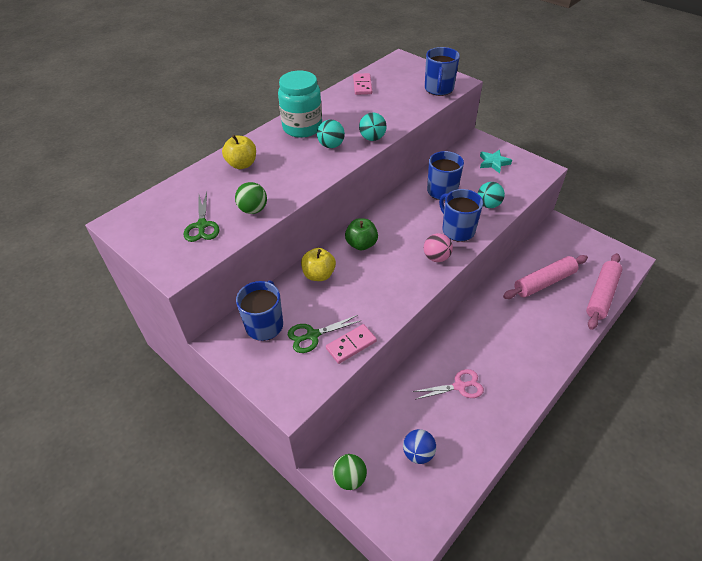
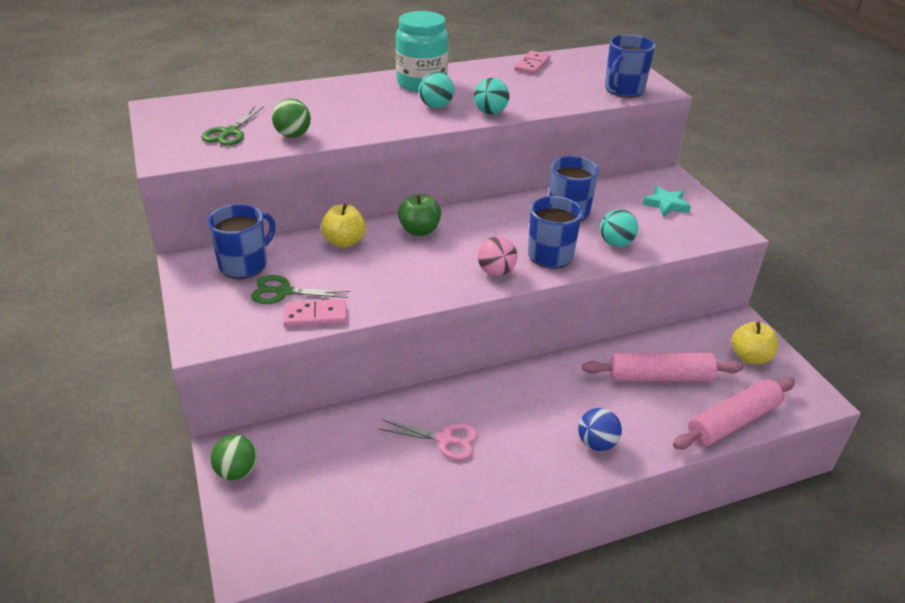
camera: 25 degrees right, 10 degrees down
(242, 164) = (324, 96): yellow apple -> yellow apple (750, 357)
(418, 453) = (334, 483): blue ball -> blue ball (596, 443)

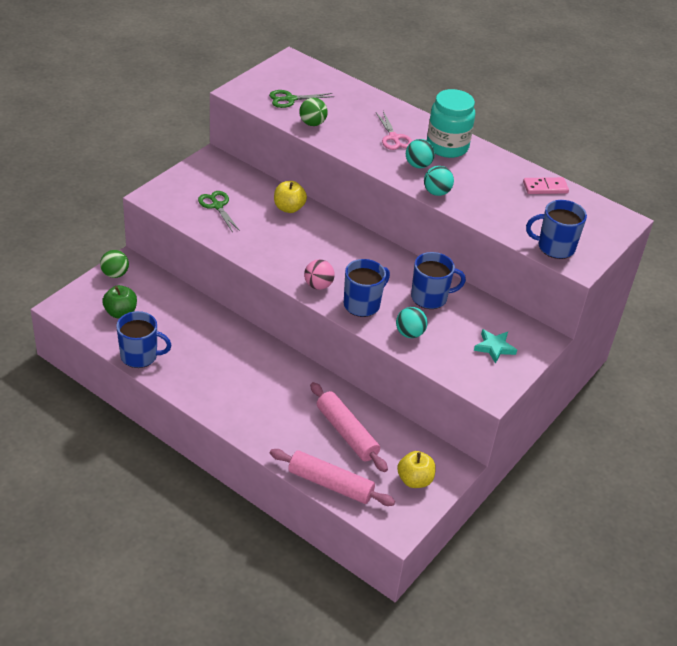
camera: 55 degrees right, 5 degrees up
(244, 265) = (228, 180): blue mug -> blue mug (140, 356)
(315, 316) = (206, 227): pink domino -> none
(419, 230) = (333, 235): green apple -> green apple (121, 312)
(445, 440) = (202, 346): pink scissors -> pink scissors (394, 138)
(596, 443) = (253, 417): blue ball -> none

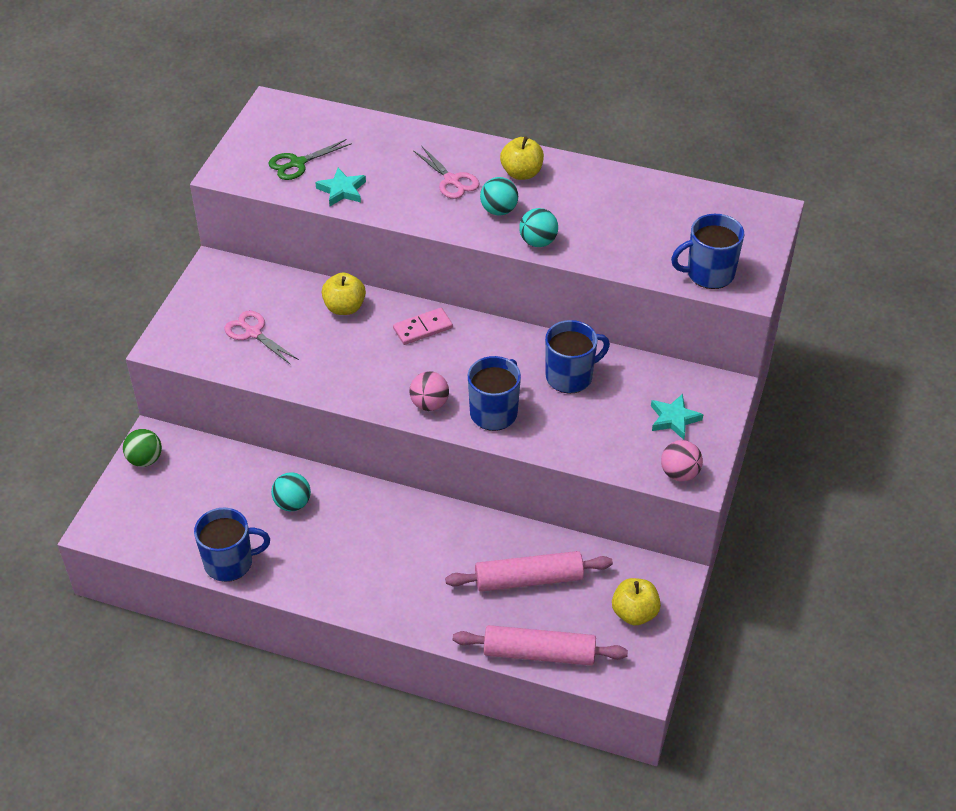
camera: 15 degrees left, 5 degrees up
(121, 312) = (177, 511): green apple -> none
(217, 206) = (253, 333): green scissors -> pink scissors
(312, 123) = (342, 190): green ball -> turquoise star
(346, 433) = (528, 579): pink rolling pin -> pink rolling pin turned 45 degrees counterclockwise
(409, 333) = (567, 433): turquoise ball -> turquoise ball (292, 503)
(447, 146) = (521, 173): turquoise jar -> yellow apple
(481, 384) = (679, 473): none -> pink ball
(545, 188) = (662, 195): pink domino -> pink domino (423, 328)

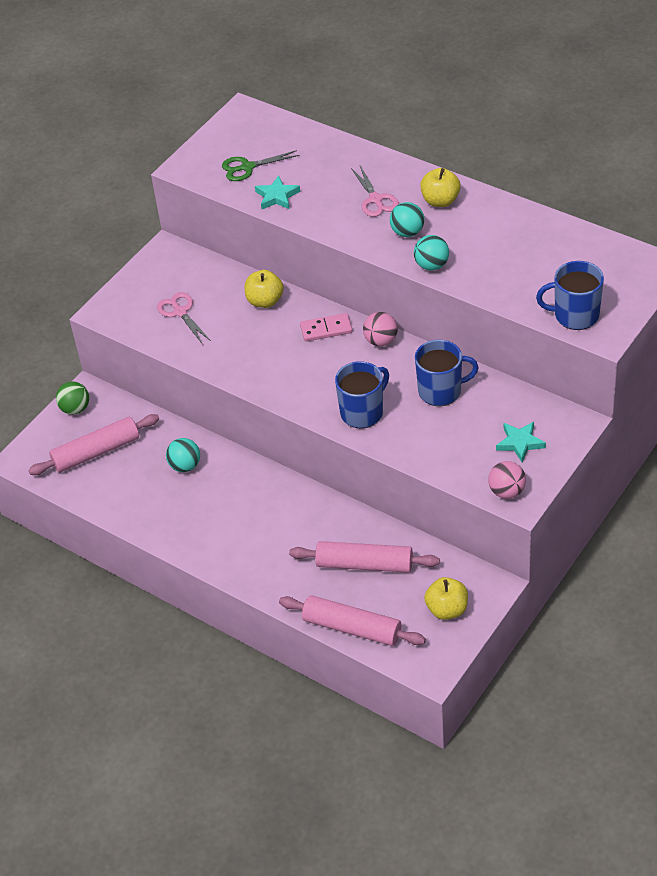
camera: 20 degrees right, 0 degrees up
(185, 504) = (96, 452): none -> pink rolling pin
(230, 562) = (118, 506): blue mug -> none
(429, 404) = (309, 396): pink ball -> pink ball (381, 341)

